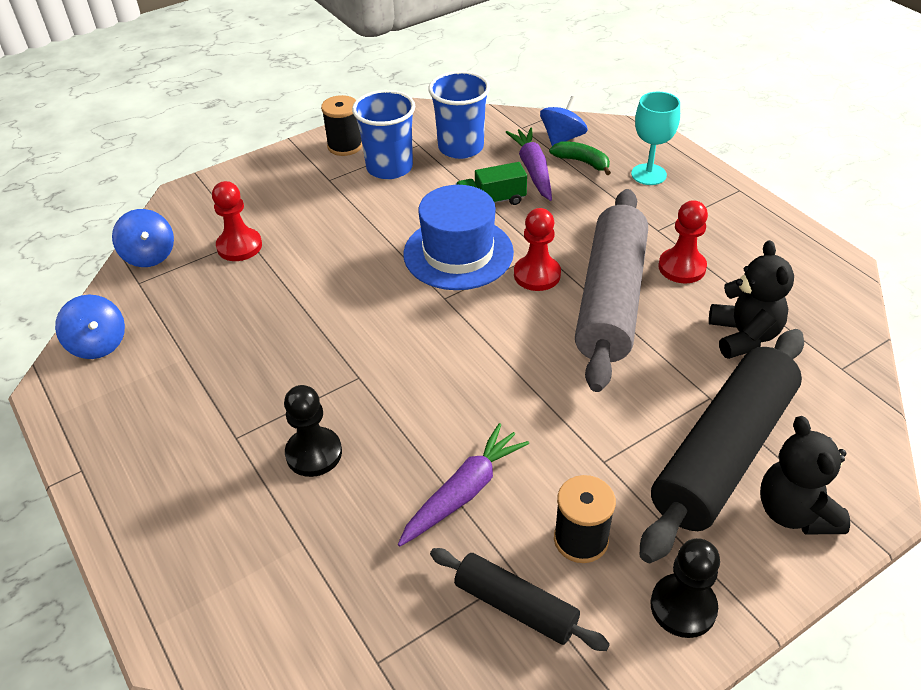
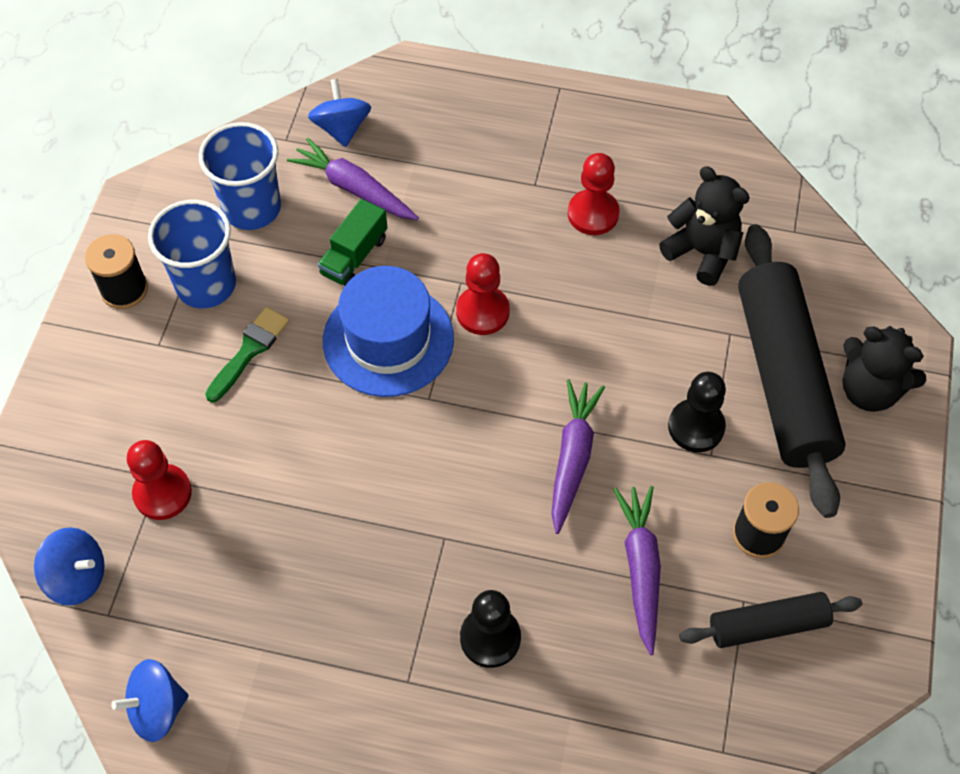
camera: 45 degrees left, 15 degrees up
(98, 344) = (157, 708): blue spinning top -> blue spinning top turned 150 degrees clockwise
(372, 210) = (249, 350): none -> green brush
(497, 392) = (572, 458): none -> purple carrot
(582, 162) = (390, 147): green banana -> none
(610, 299) = (569, 292): grey rolling pin -> none
(648, 174) = (466, 121): turquoise goblet -> none
(683, 607) = (868, 527): black pawn -> black pawn (696, 427)

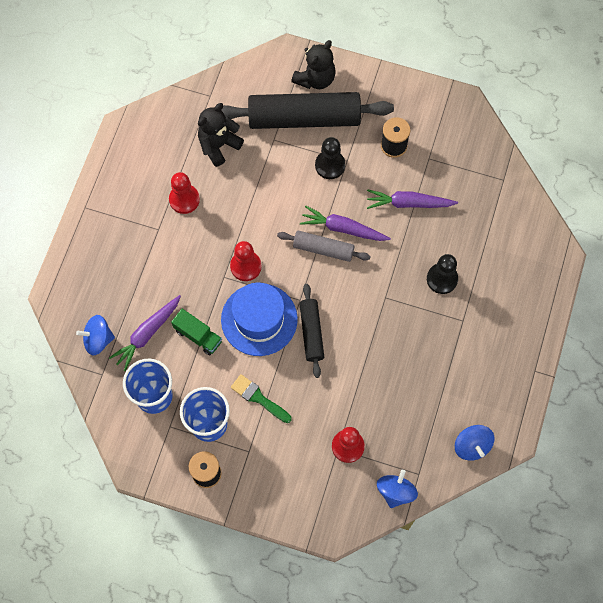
camera: 85 degrees left, 10 degrees up
(528, 428) = (323, 249): none -> grey rolling pin
(767, 625) = (442, 149): black rolling pin -> black rolling pin (311, 332)

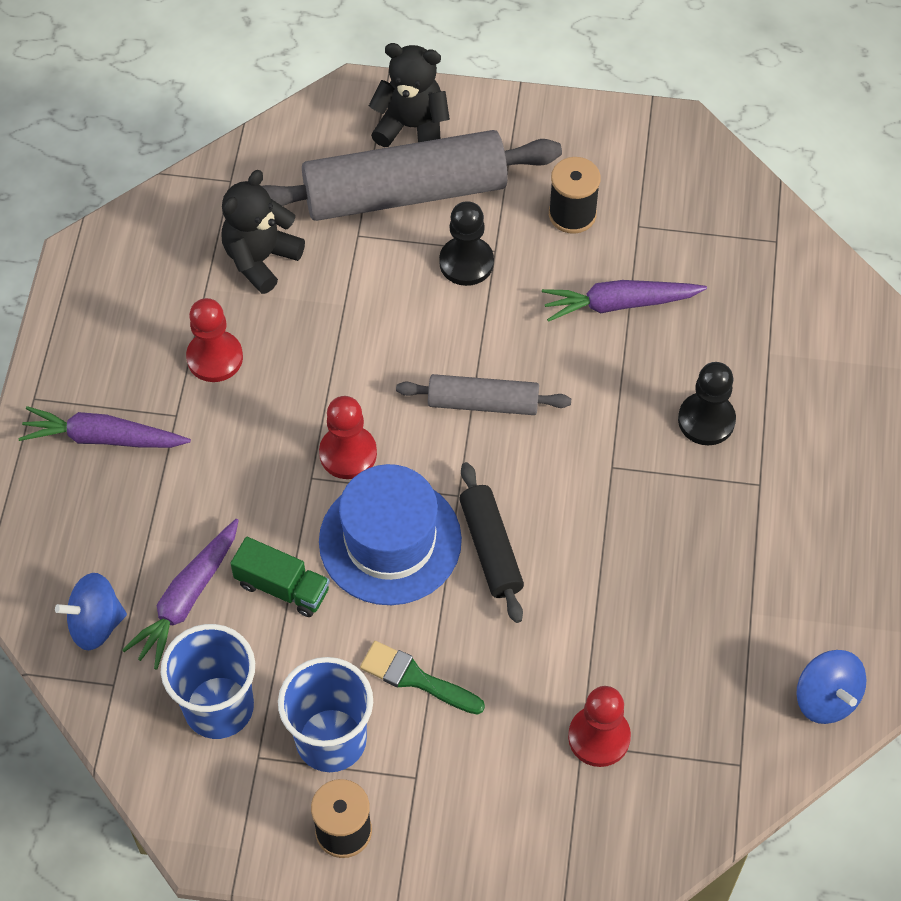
camera: 10 degrees left, 10 degrees down
(304, 118) = (405, 193): black rolling pin -> grey rolling pin
(315, 79) = (412, 127): black teddy bear -> black teddy bear turned 105 degrees counterclockwise
(343, 228) = (512, 363): purple carrot -> purple carrot (103, 438)
(395, 492) = (705, 804): blue spinning top -> none

